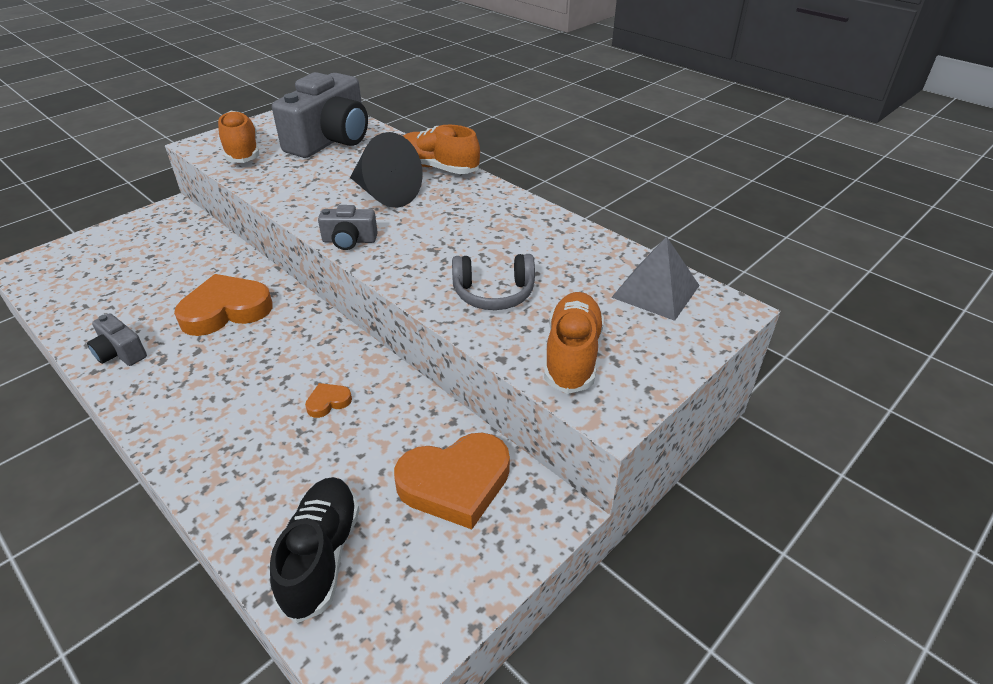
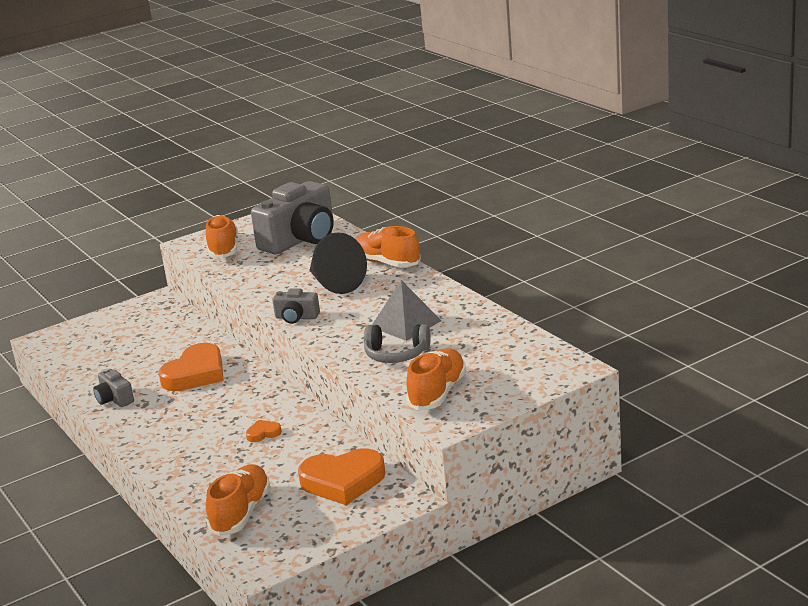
camera: 15 degrees right, 15 degrees down
(226, 310) = (196, 374): orange heart -> orange heart turned 135 degrees clockwise
(321, 556) = (241, 513): black shoe -> orange shoe
(656, 291) = (525, 355): grey pyramid -> grey pyramid (406, 323)

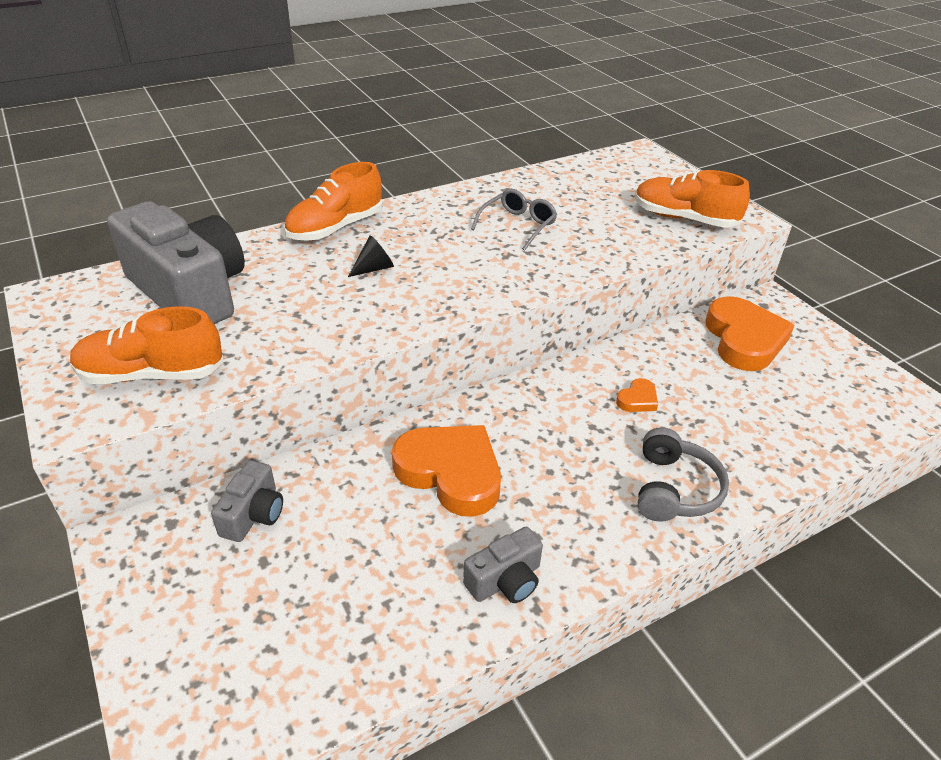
camera: 90 degrees left, 15 degrees up
(241, 513) = (818, 419): orange shoe -> none
(263, 433) = (637, 399): orange heart -> orange heart turned 120 degrees counterclockwise
(296, 317) = (465, 302): grey camera -> grey camera (253, 514)
(335, 284) = (374, 268): black cone -> black cone, size x0.45
(396, 354) = (593, 236): grey headphones -> grey headphones (674, 489)
(406, 323) = (517, 226): grey pyramid -> grey glasses

